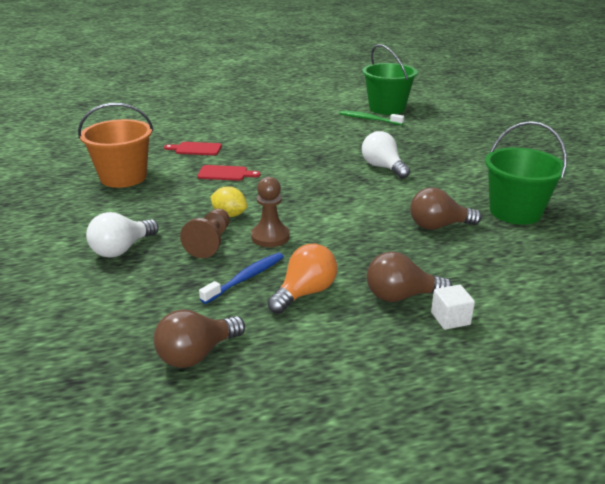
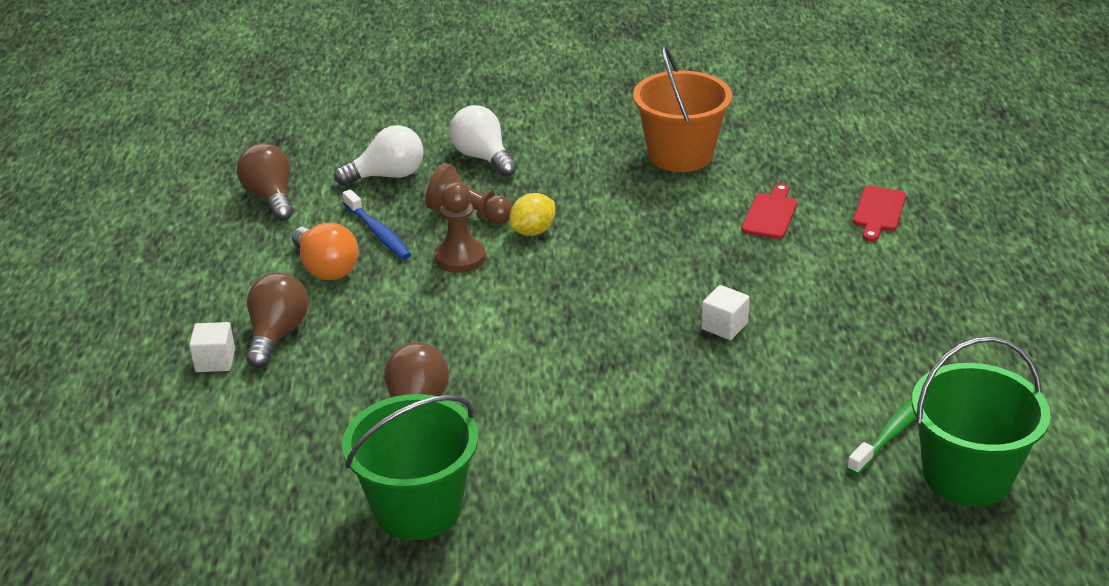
camera: 105 degrees right, 5 degrees up
(225, 173) = (666, 236): red cutting board -> red cutting board (878, 211)
(310, 153) = (724, 326): none -> white cube
(383, 167) = (640, 398): white light bulb -> white light bulb (387, 176)

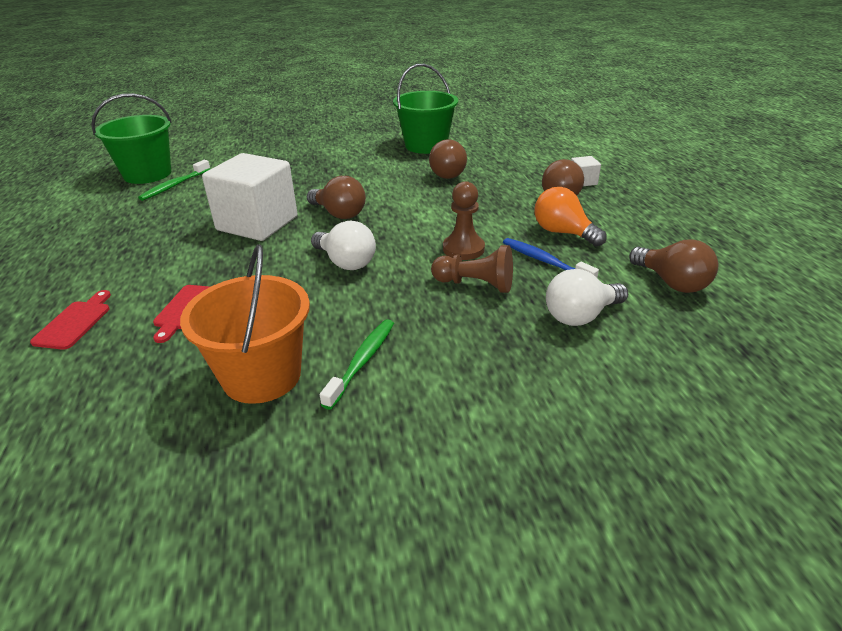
camera: 170 degrees right, 0 degrees up
(483, 157) = (493, 349): white light bulb -> white light bulb (346, 262)
(533, 231) = (410, 274): yellow lemon -> none
(596, 158) = (362, 361): none -> green toothbrush
(608, 332) = (339, 214): none -> brown light bulb
(724, 326) = (257, 223): white cube -> white cube, size x2.41

